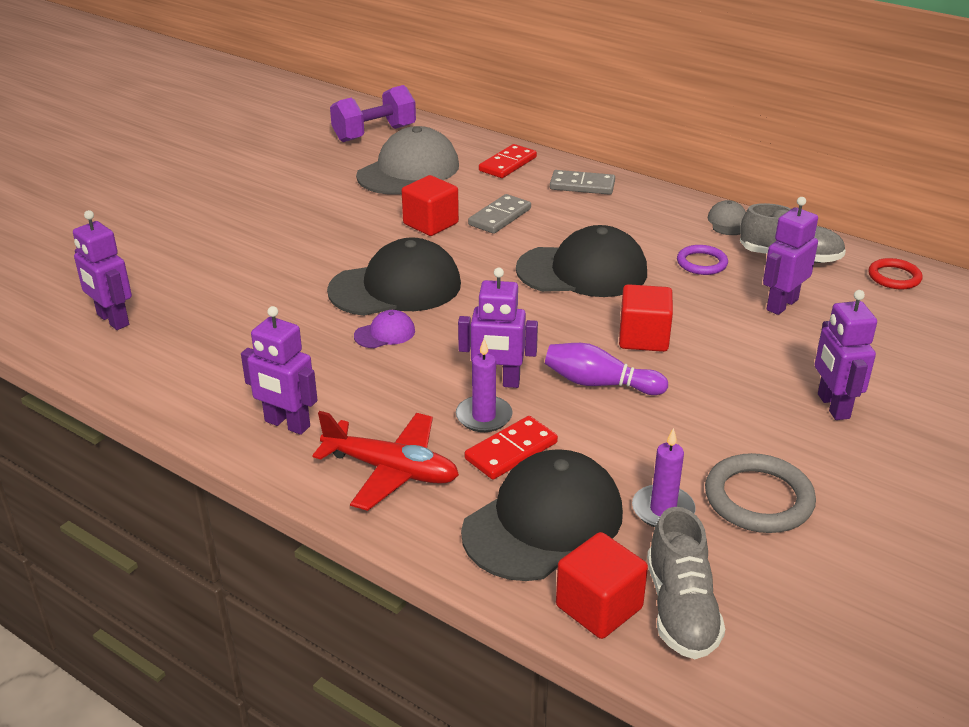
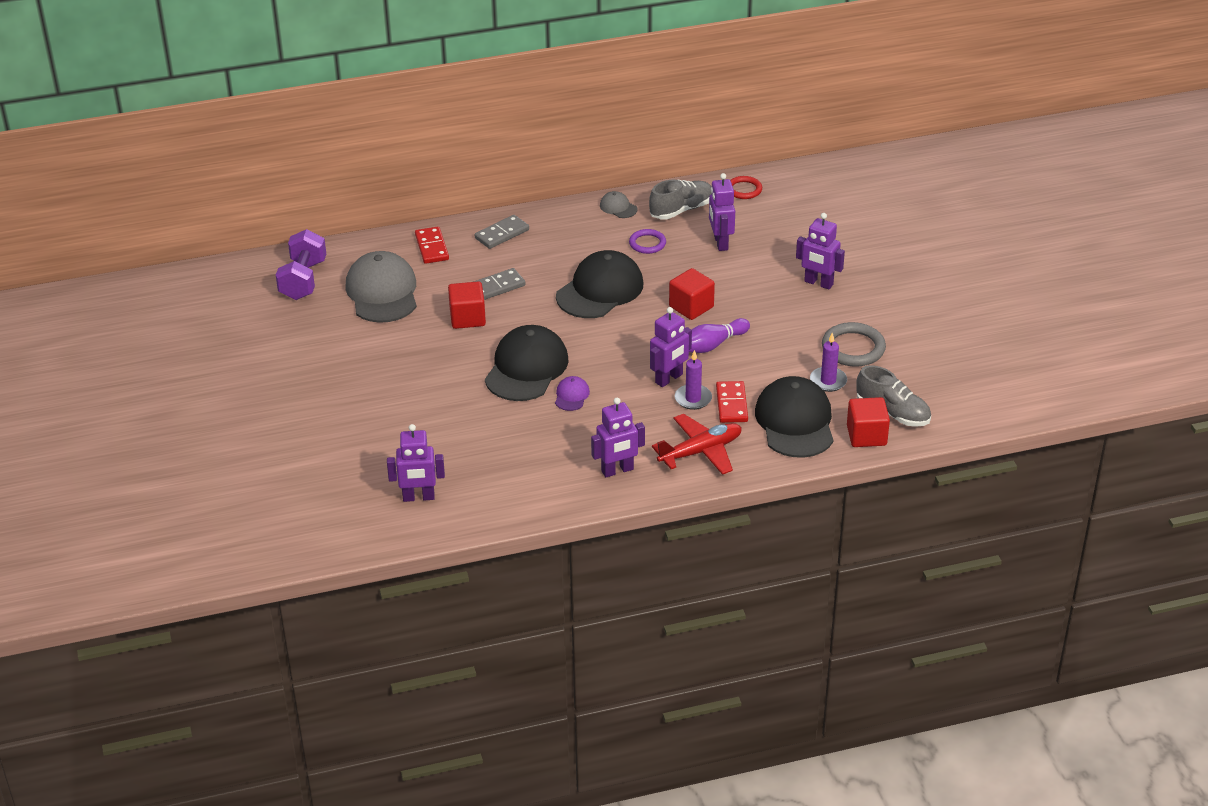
camera: 50 degrees left, 5 degrees up
(499, 217) = (496, 287): grey domino -> grey domino turned 75 degrees clockwise

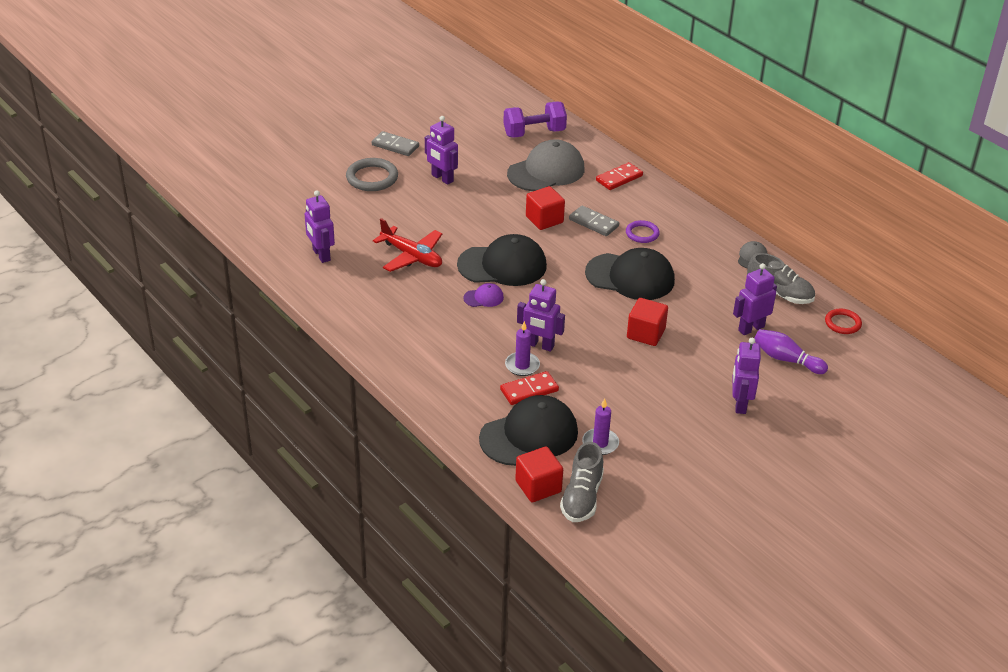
camera: 65 degrees right, 0 degrees up
(502, 234) = (664, 207): grey domino -> grey domino (395, 146)
(617, 470) = (406, 346): purple robot -> purple robot (442, 178)
(647, 243) = (715, 286): purple ring -> purple ring (642, 233)
(700, 451) = (455, 387): red plane -> red plane (412, 256)
(712, 345) = (602, 359): purple bowling pin -> purple bowling pin (786, 359)
(853, 348) = (659, 449): grey ring -> grey ring (372, 178)

